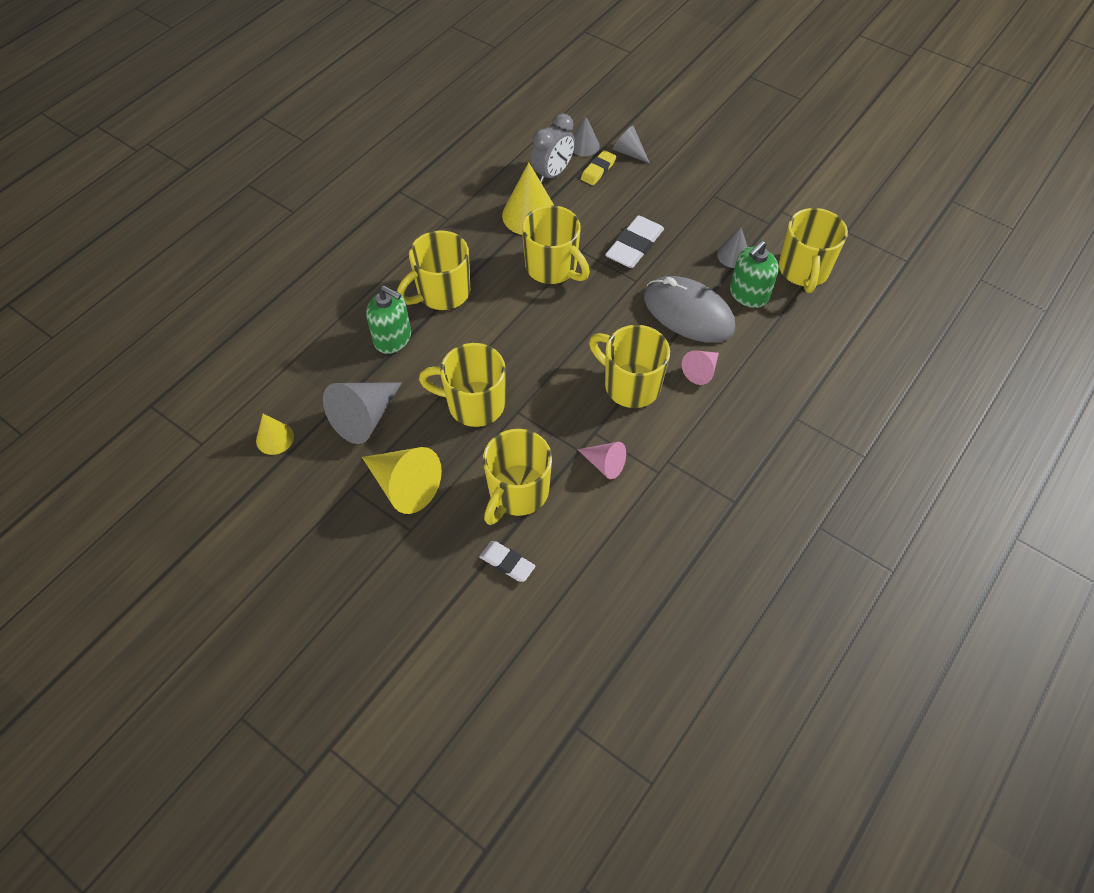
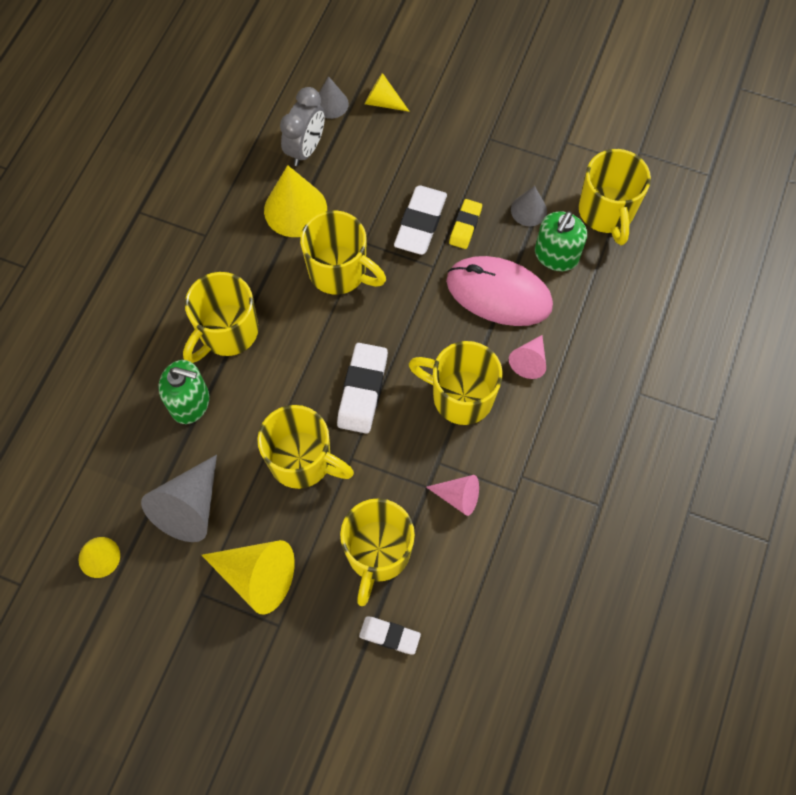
camera: 15 degrees left, 10 degrees up
(474, 404) = (302, 461): yellow mug -> yellow mug turned 150 degrees counterclockwise
(544, 361) = (362, 390): none -> white eraser
(598, 170) = (355, 133): yellow eraser -> yellow eraser (465, 226)
(628, 152) = (382, 102): grey cone -> yellow cone
(688, 313) = (499, 293): grey mouse -> pink mouse

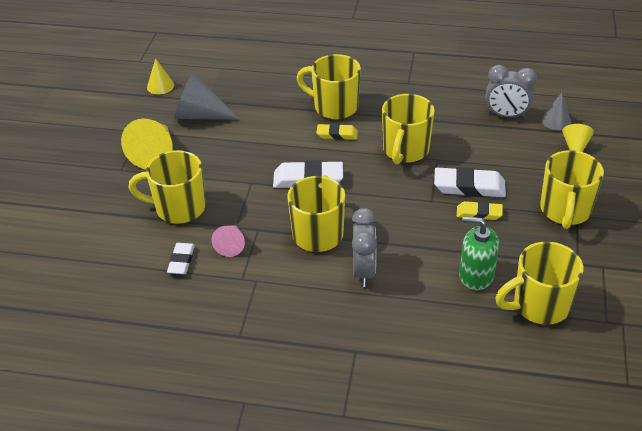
camera: 80 degrees right, 25 degrees down
(190, 402) = (275, 101): green soap dispenser -> none
(285, 340) = (337, 134): none -> yellow eraser
(295, 209) = (450, 120): yellow cone -> none
(302, 461) = (244, 159): yellow mug -> yellow mug (565, 211)
(389, 635) = (116, 224): white eraser -> white eraser (181, 261)
(499, 293) = (422, 243): pink mouse -> none
(529, 210) = (514, 251): grey cone -> none
(529, 361) = (364, 271): pink cone -> grey clock

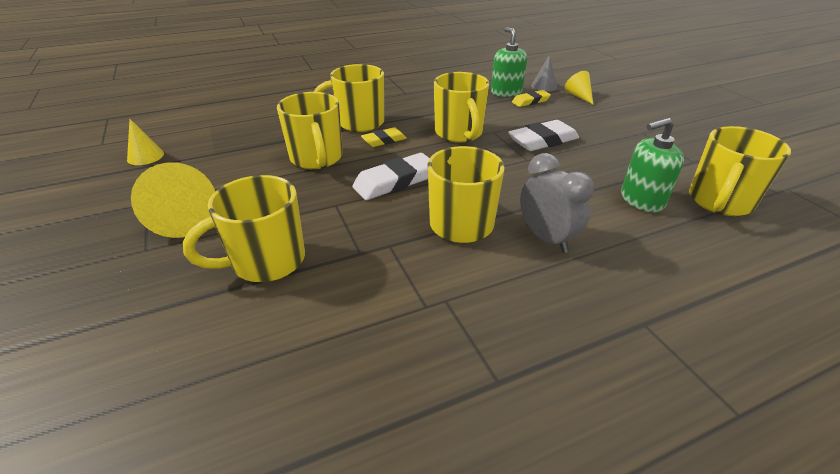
camera: 35 degrees left, 5 degrees down
(181, 261) = (324, 321): white eraser -> none
(200, 115) = (218, 167): grey cone -> none
(231, 245) = (373, 274): pink cone -> none
(479, 213) = (576, 155): yellow eraser -> yellow eraser (530, 101)
(506, 115) = (506, 92): grey clock -> green soap dispenser
(565, 211) = (631, 133): yellow mug -> yellow mug (317, 159)

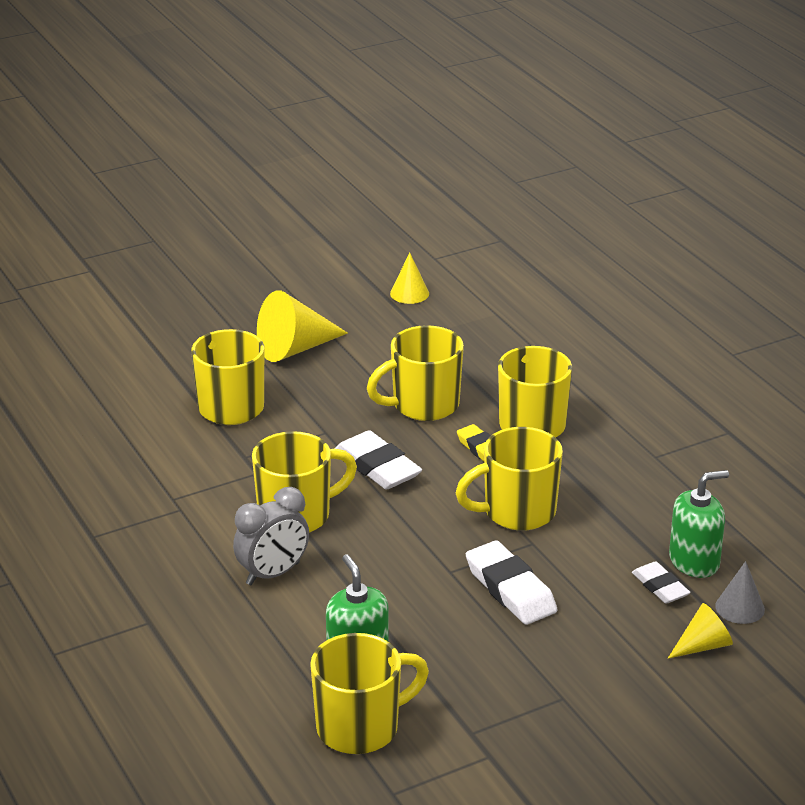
camera: 85 degrees right, 5 degrees down
(530, 101) = (660, 587): yellow eraser -> white eraser
(719, 202) = (360, 728): yellow mug -> yellow mug turned 120 degrees clockwise

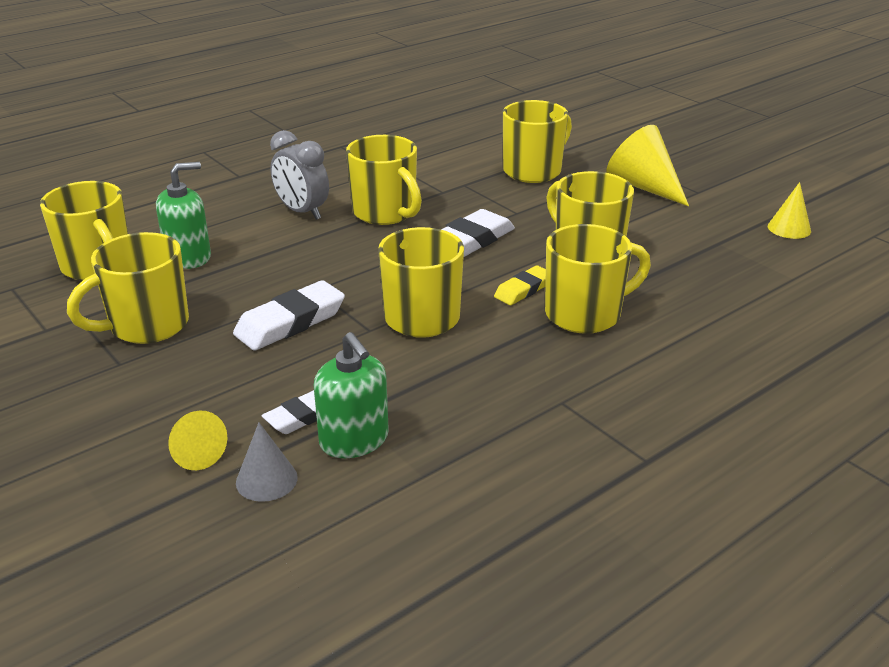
camera: 80 degrees right, 0 degrees up
(498, 683) = (147, 326): none -> yellow mug

